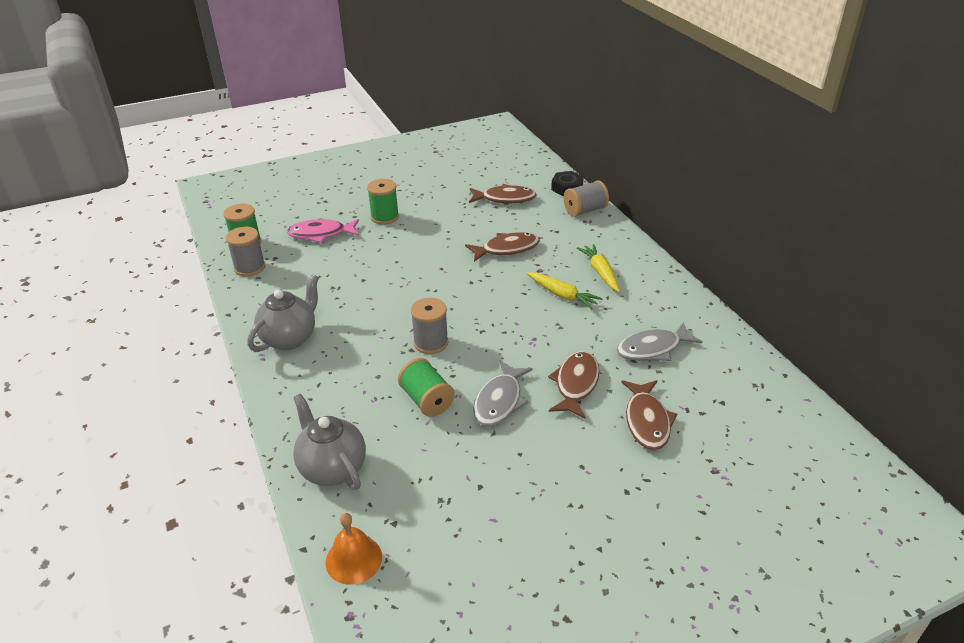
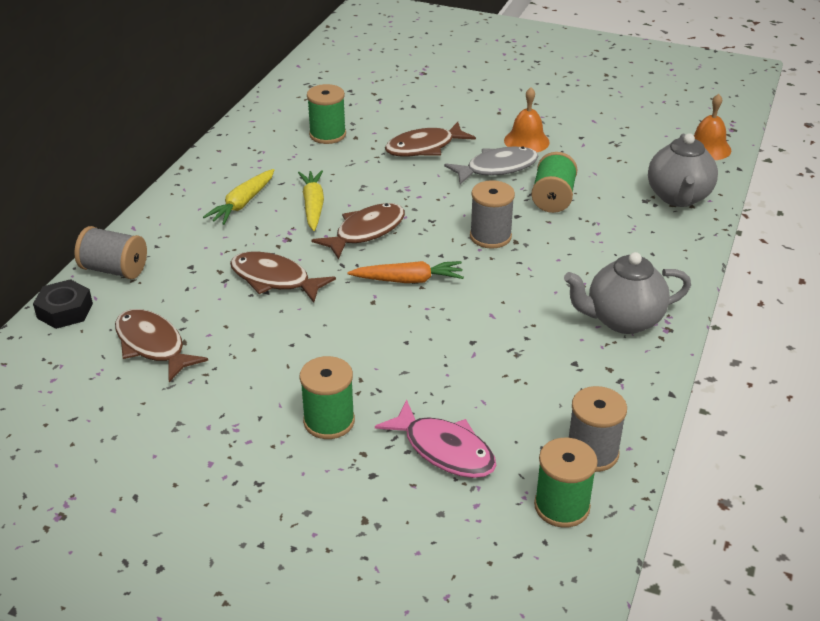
camera: 135 degrees left, 0 degrees up
(440, 288) = (408, 280): none -> orange carrot
(515, 446) = (526, 141): none -> orange bell
(647, 421) = (416, 107): brown fish -> brown fish (366, 232)
(653, 349) = (327, 135): grey fish -> green spool

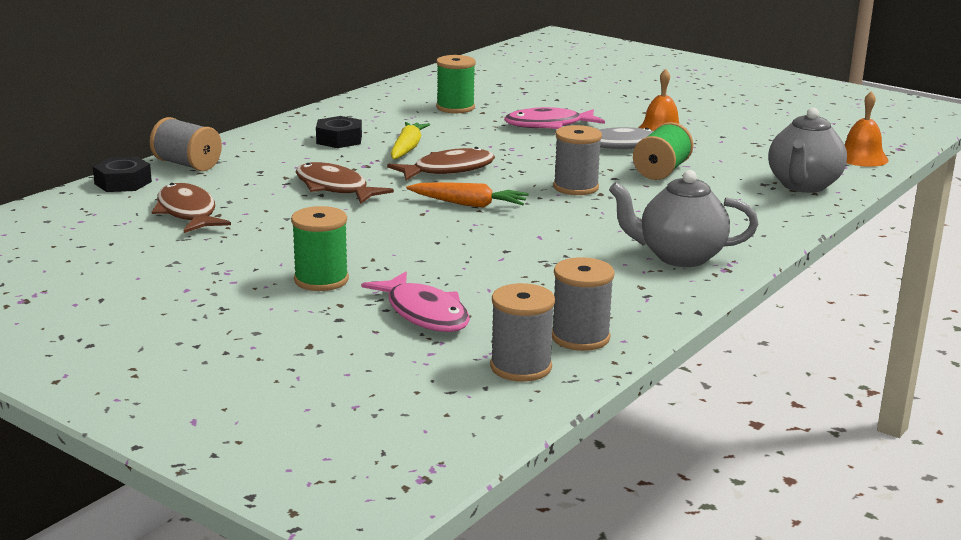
camera: 15 degrees right, 15 degrees down
(242, 203) = (339, 140): yellow carrot -> black nut
(424, 147) = (548, 125): brown fish -> pink fish
(562, 506) = (520, 367): green spool -> grey spool

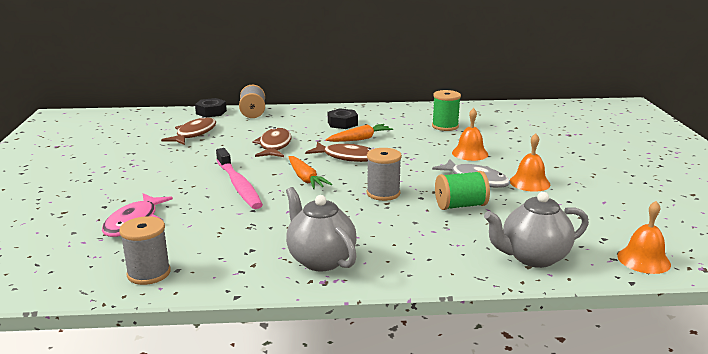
camera: 50 degrees right, 0 degrees up
(321, 280) = (149, 185): green spool -> none
(407, 148) = (360, 139): yellow carrot -> orange carrot
(421, 237) = (239, 185): none -> pink toothbrush
(520, 367) = (87, 271): grey spool -> none
(548, 125) = (470, 153): pink fish -> orange bell

